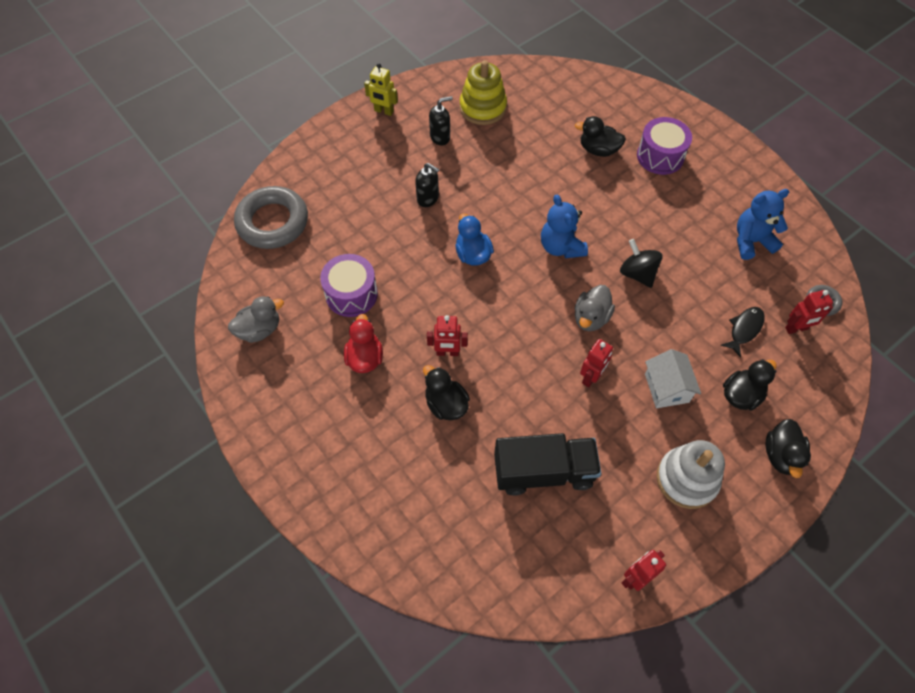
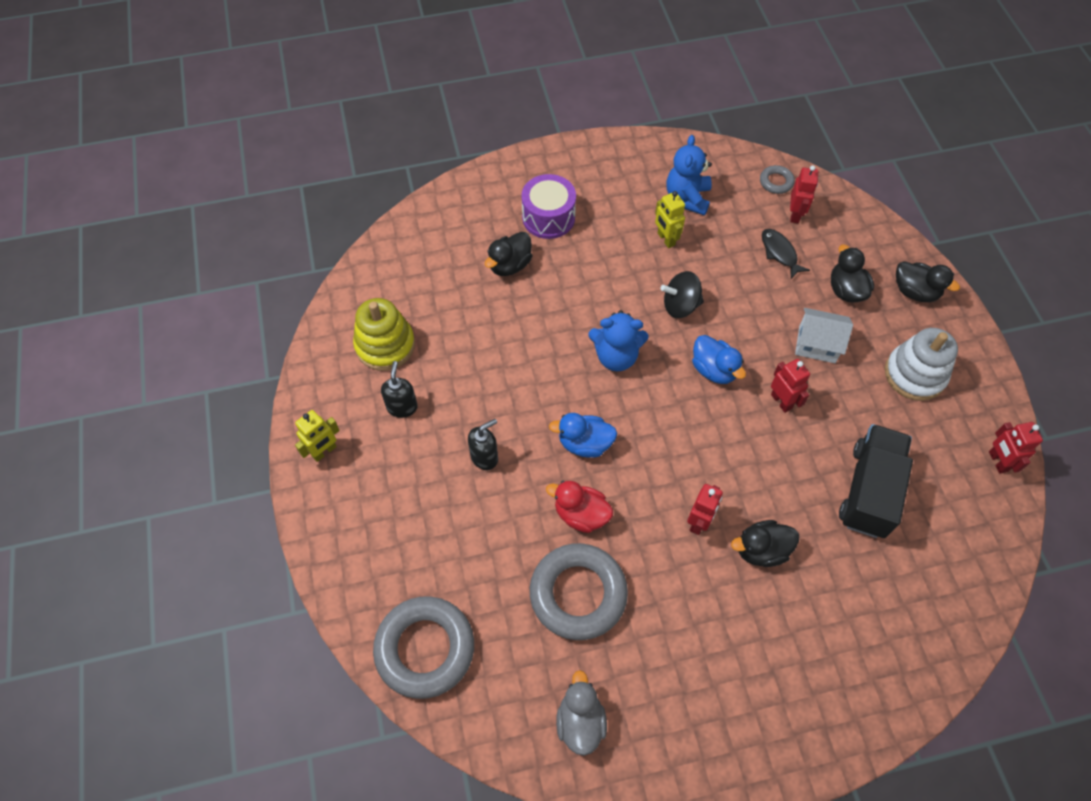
camera: 65 degrees left, 0 degrees up
(351, 294) = (578, 594): purple drum -> grey ring
(365, 358) = (670, 612): red duck -> red duck (581, 514)
(591, 318) = (714, 370): grey duck -> blue duck
(696, 241) = (665, 239): none -> yellow robot

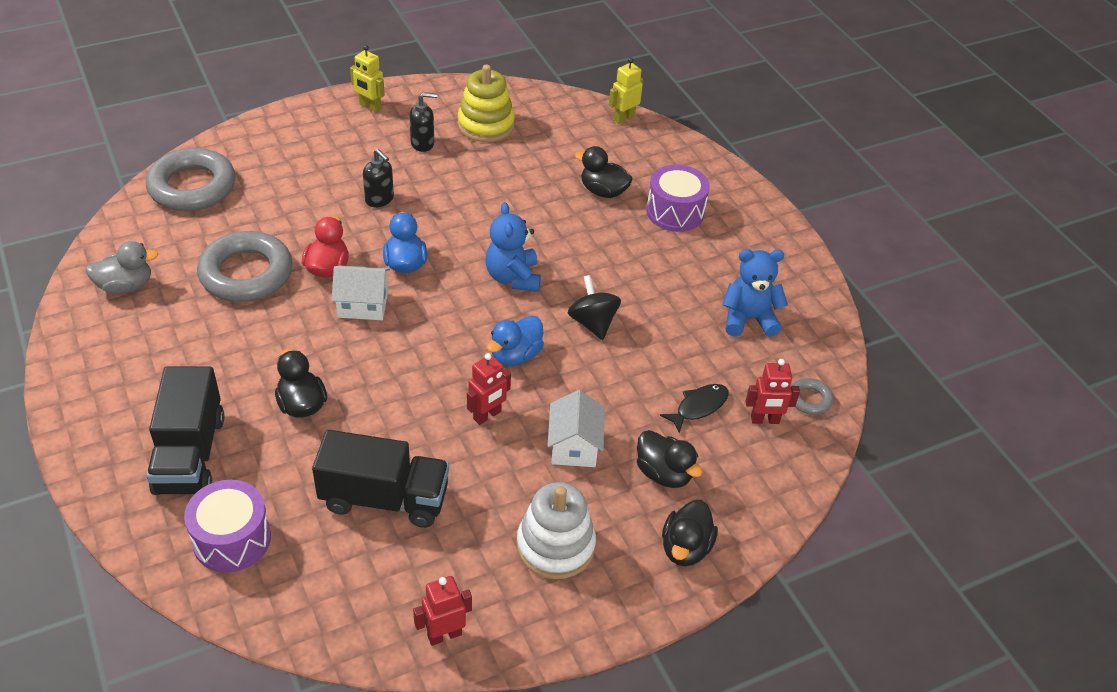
camera: 75 degrees right, 15 degrees down
(636, 486) = (363, 305): none -> white house
(665, 239) = (681, 305): yellow robot -> yellow robot (623, 118)
(699, 522) = (328, 354): red robot -> none
(817, 652) = (190, 454): none -> black truck
(846, 290) = (664, 473): black duck -> black duck turned 75 degrees clockwise
(912, 616) = (232, 539): none -> purple drum

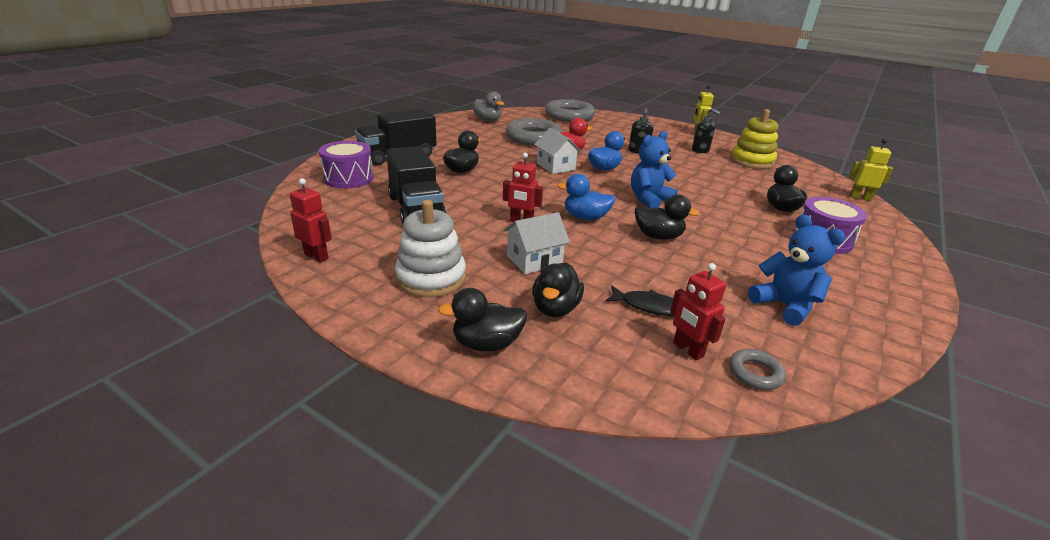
camera: 60 degrees right, 15 degrees down
(593, 323) = (658, 236): black spinning top -> black duck

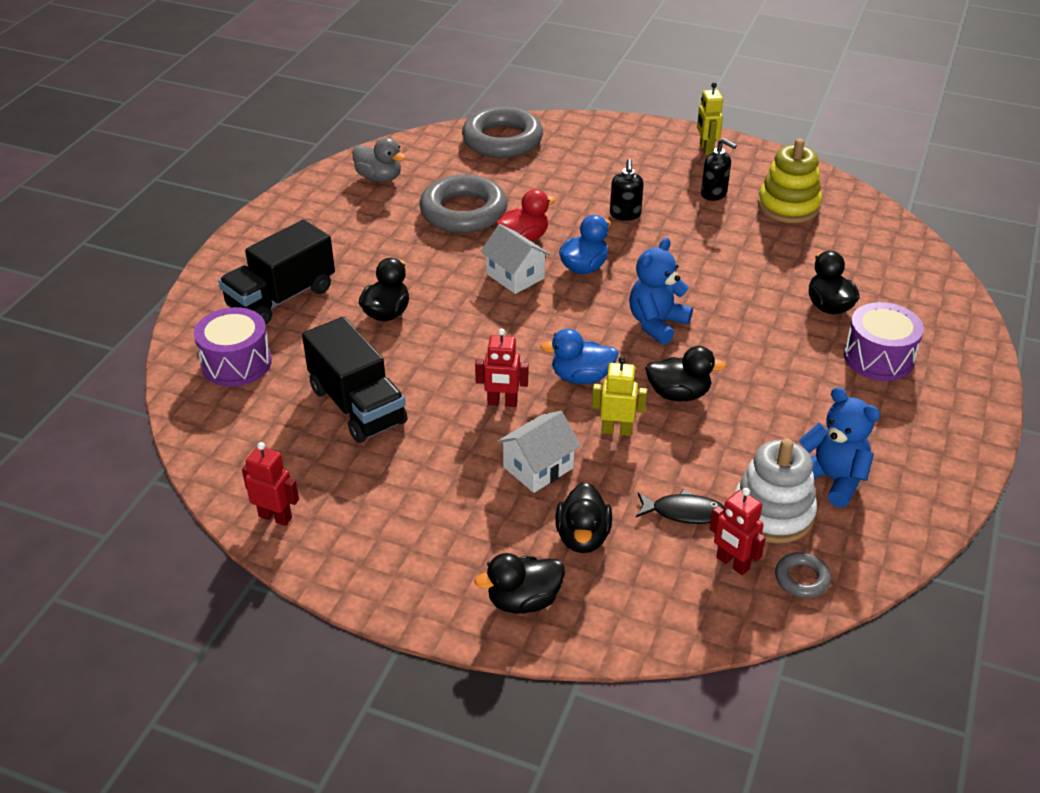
camera: 10 degrees left, 10 degrees up
(431, 278) = (427, 522): white stacking toy -> white stacking toy (772, 513)
(860, 198) = (931, 262): yellow robot -> yellow robot (616, 430)

